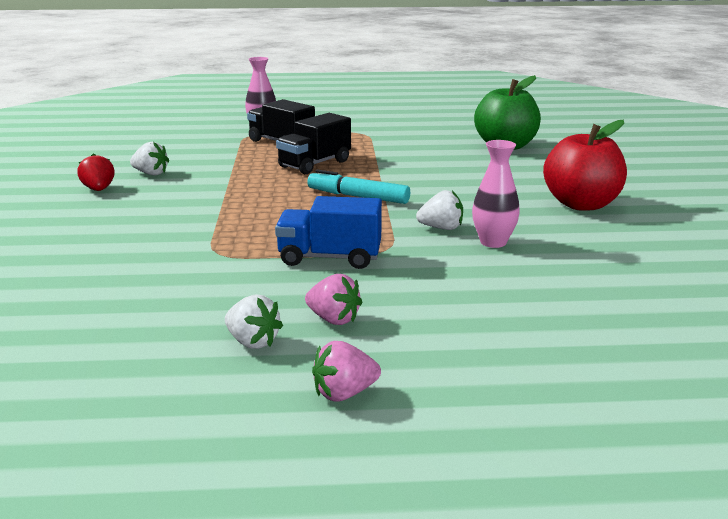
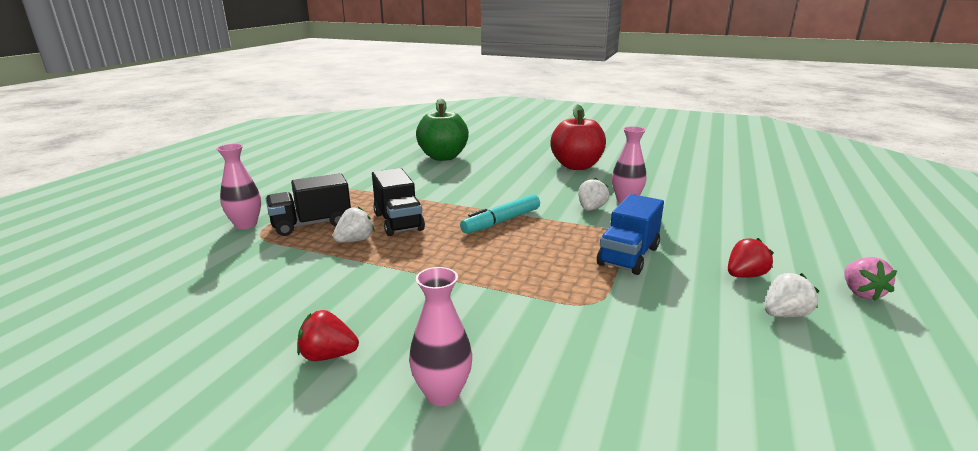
camera: 65 degrees left, 0 degrees up
(68, 225) = (442, 393): none -> pink vase
(151, 173) = (312, 310): white strawberry -> white strawberry (355, 240)
(333, 319) = (745, 275): pink strawberry -> red strawberry

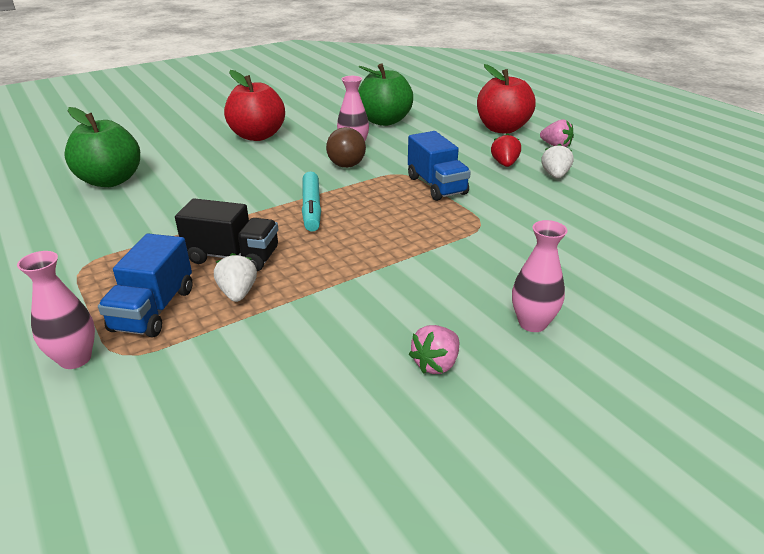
camera: 55 degrees left, 10 degrees up
(312, 224) = (154, 310): black truck -> blue truck
(328, 355) = (436, 364): red strawberry -> pink strawberry
(591, 209) = (346, 165): white strawberry -> brown ball
(702, 194) = (384, 121): none -> green apple
(824, 248) = (502, 129): none -> red apple

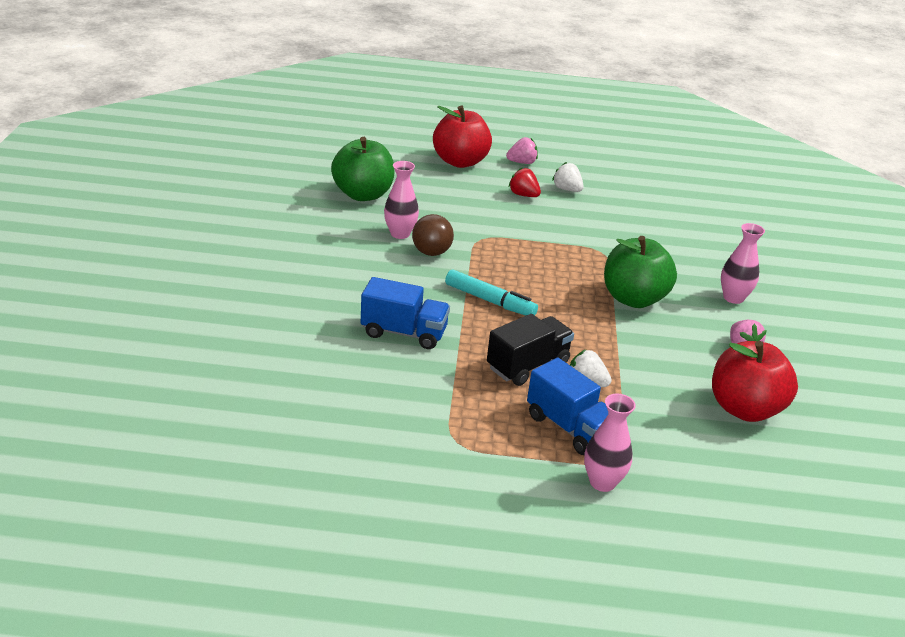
camera: 55 degrees left, 0 degrees up
(110, 181) = (285, 375): green apple -> green apple (633, 298)
(257, 136) = (296, 262): red apple -> red apple (744, 409)
(436, 186) = (522, 236): blue truck -> blue truck (404, 333)

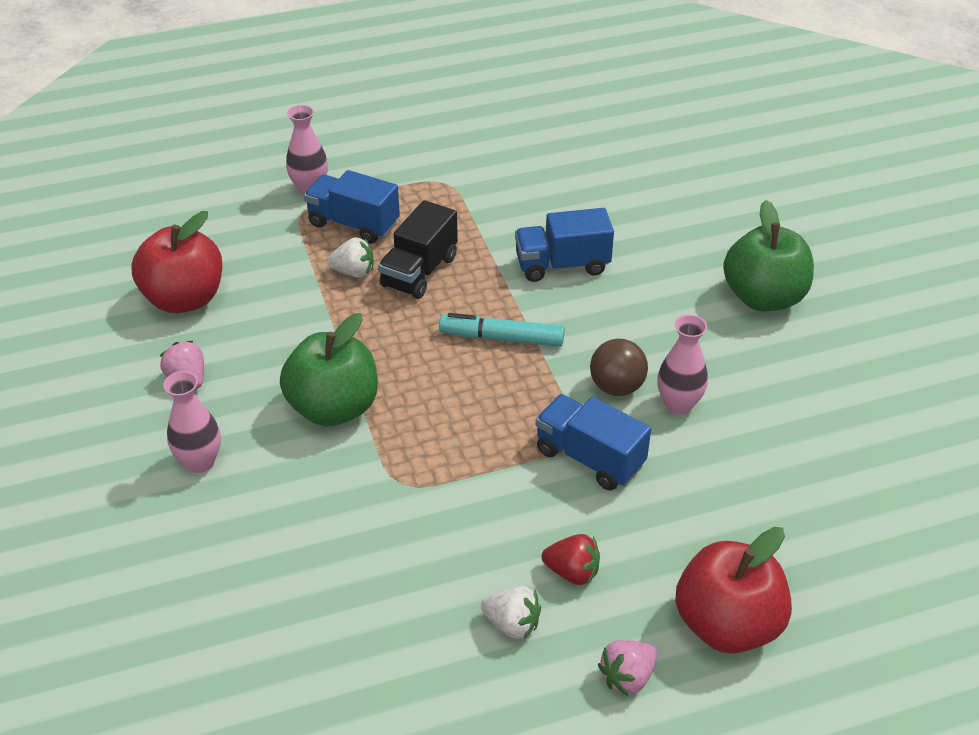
camera: 160 degrees right, 10 degrees up
(363, 194) = (790, 463): green apple -> green apple (763, 297)
(478, 229) = (589, 458): none -> blue truck

